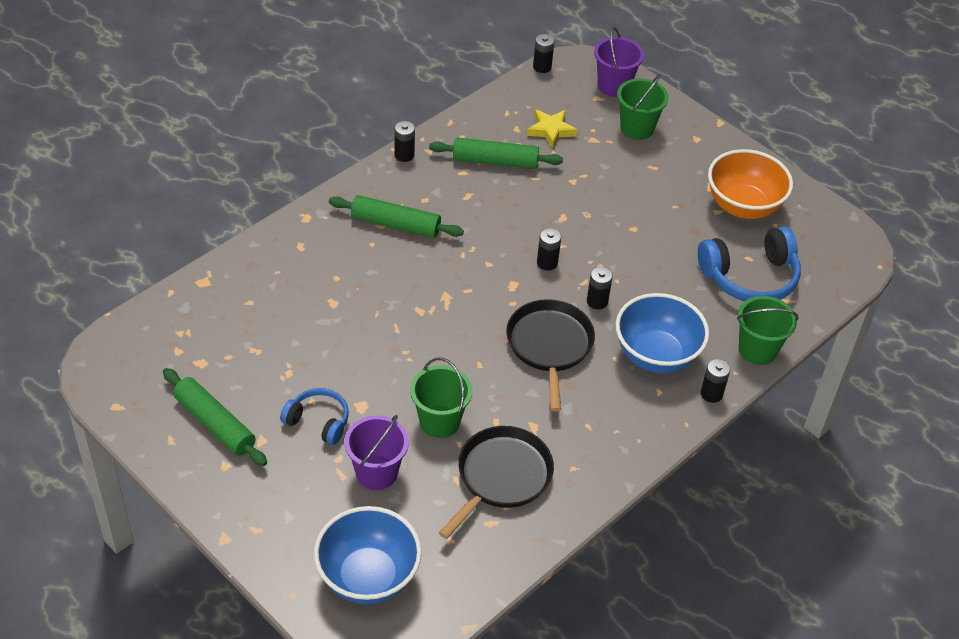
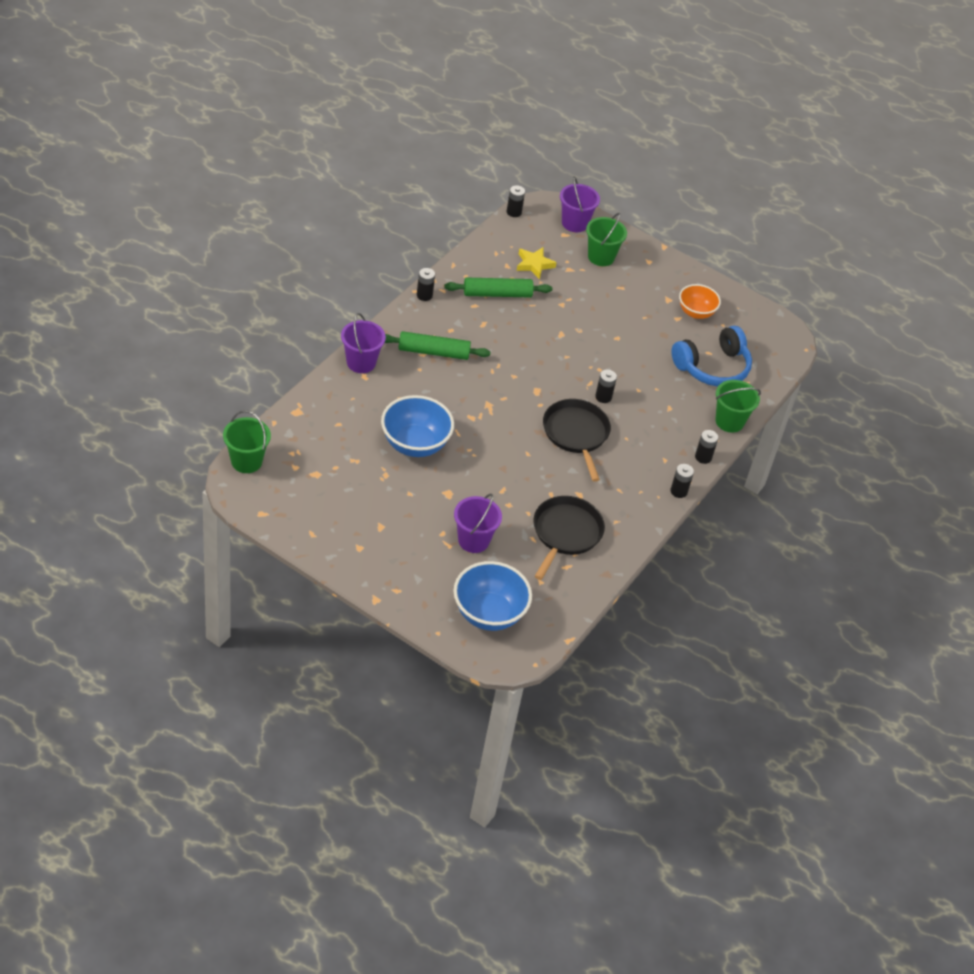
camera: 15 degrees left, 0 degrees up
(215, 424) = (341, 518): green rolling pin -> none
(301, 229) = (361, 362): none -> purple bucket
(318, 421) = (419, 508): blue headphones -> none
(439, 421) = (509, 498): green bucket -> green bucket (246, 461)
(547, 263) = (558, 371): black battery -> black battery (678, 491)
(656, 355) = (656, 433): blue bowl -> blue bowl (415, 444)
(743, 206) = (696, 312): orange bowl -> orange bowl, size x0.64

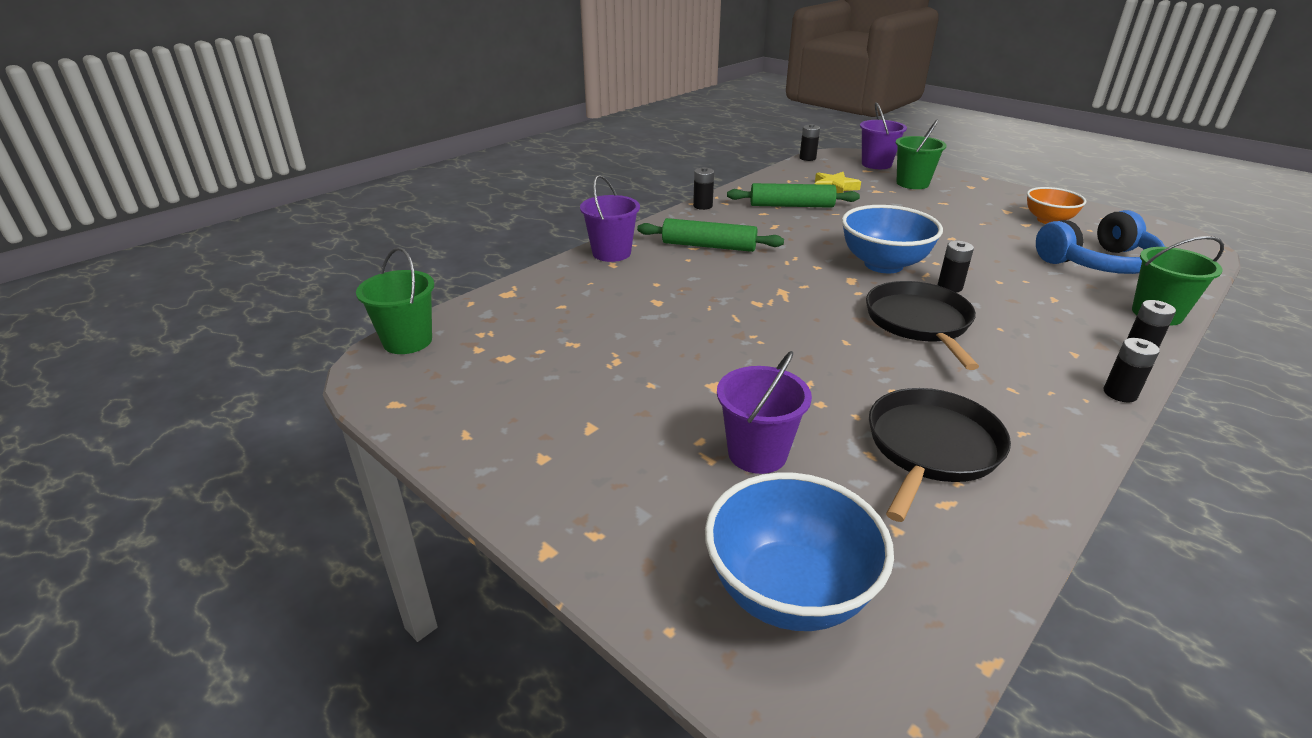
camera: 15 degrees right, 15 degrees down
(415, 444) = (669, 328): blue bowl -> blue bowl (883, 264)

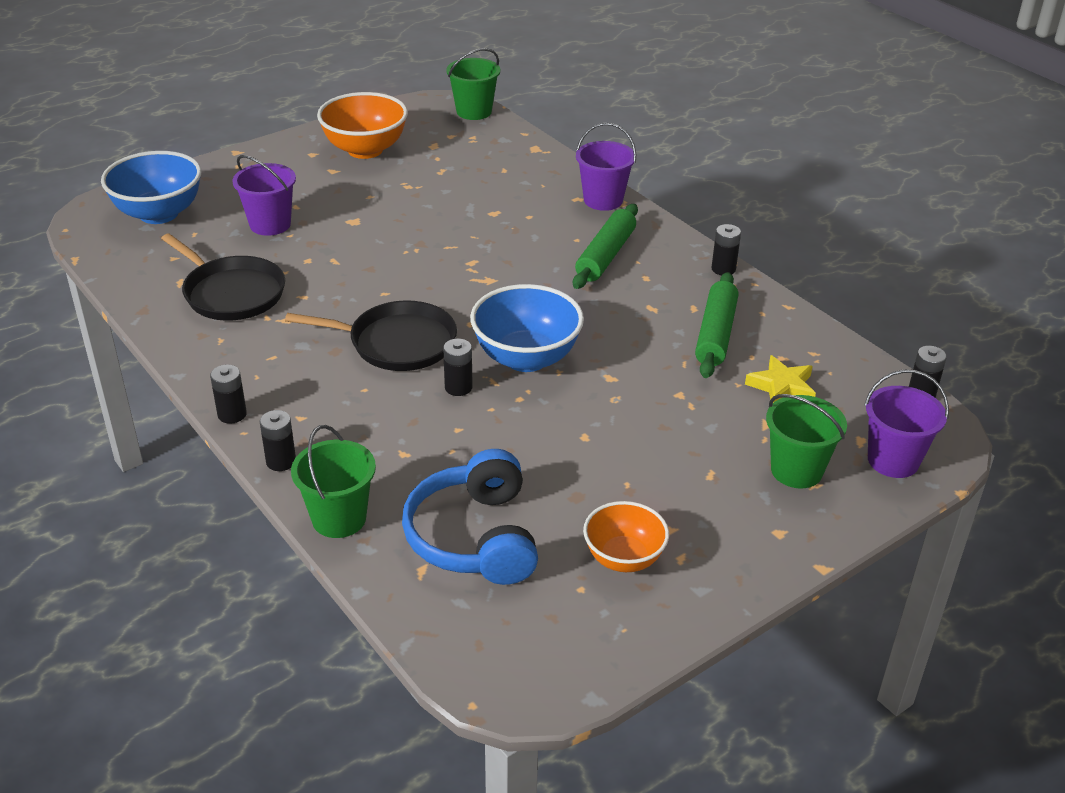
camera: 100 degrees right, 5 degrees up
(524, 410) = (365, 150): none -> orange bowl

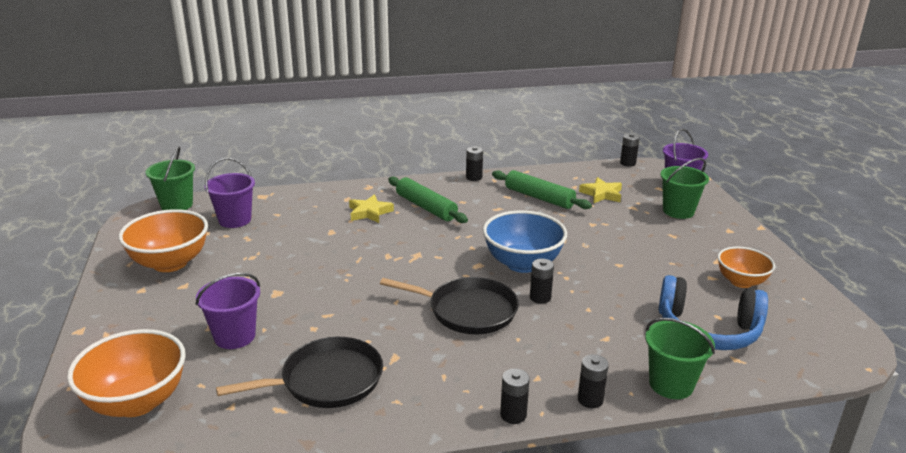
camera: 65 degrees left, 10 degrees down
(159, 214) = (137, 402): blue bowl -> orange bowl
(396, 343) = (468, 311): black pan -> black pan turned 75 degrees clockwise
(558, 222) = (369, 212): none -> yellow star
(603, 200) = (358, 191): purple bucket -> purple bucket (235, 220)

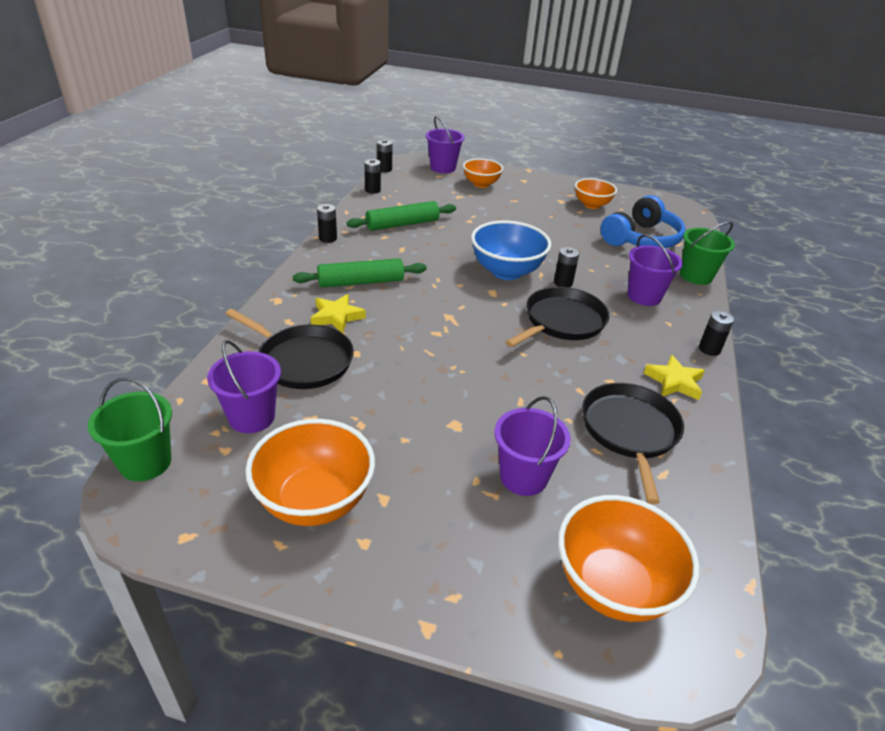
camera: 65 degrees left, 10 degrees up
(306, 216) = (301, 360): none -> black pan
(574, 352) = (644, 296): none -> purple bucket
(590, 399) = (702, 311): black battery -> black battery (372, 190)
(601, 194) = (425, 198): yellow star -> yellow star (674, 382)
(678, 211) = (481, 184): green bucket -> orange bowl

